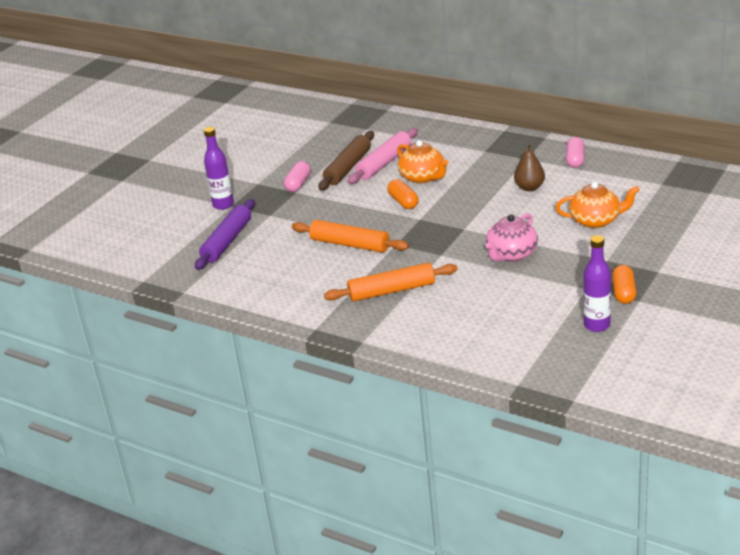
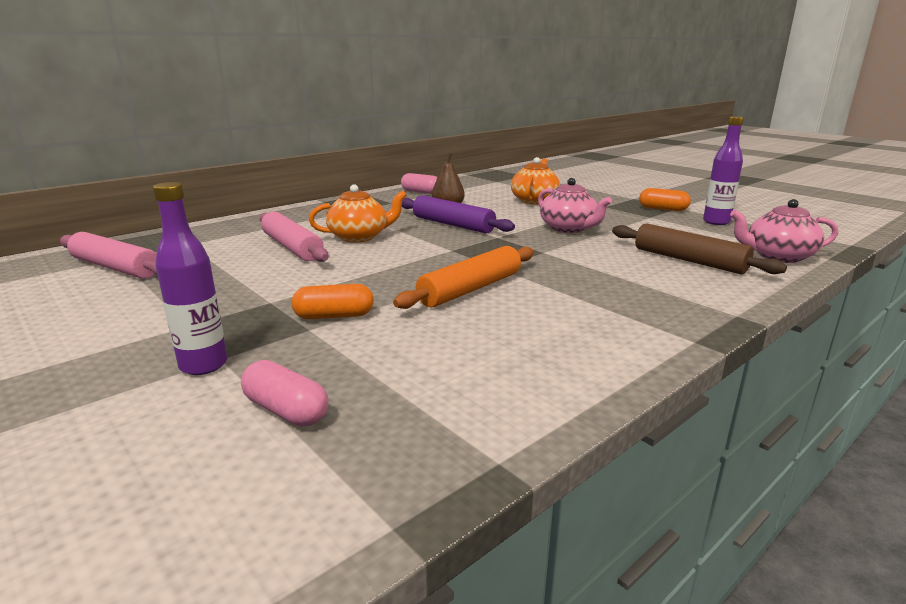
camera: 75 degrees left, 10 degrees down
(227, 241) = (345, 379): purple rolling pin -> purple rolling pin (453, 224)
(298, 184) = (249, 297): pink capsule -> pink capsule (286, 410)
(314, 129) = (115, 267): none -> pink rolling pin
(348, 167) = (264, 264): brown rolling pin -> brown rolling pin (688, 260)
(392, 290) = (610, 283): orange rolling pin -> none
(403, 202) = (401, 251): orange capsule -> orange capsule (334, 316)
(504, 359) = (778, 256): none -> pink teapot

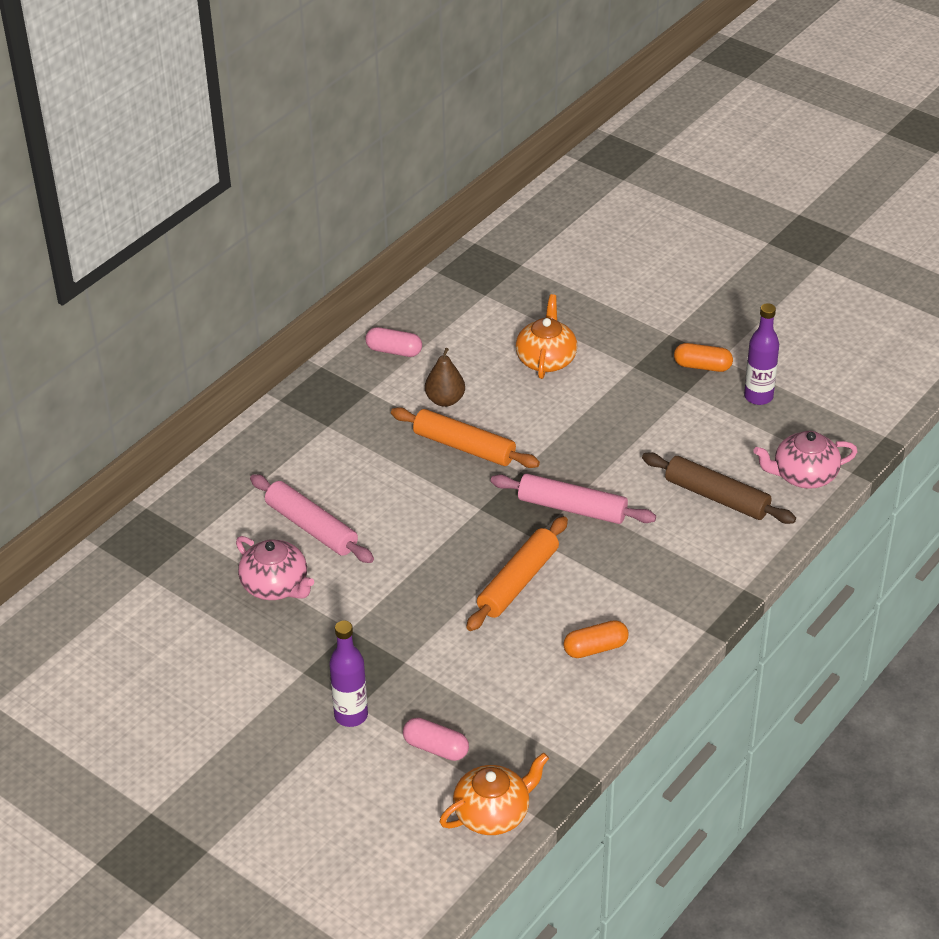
camera: 10 degrees left, 20 degrees up
(115, 267) = (161, 595): pink rolling pin -> pink rolling pin (572, 508)
(334, 316) = (416, 641): orange capsule -> orange capsule (595, 648)
(359, 237) = (371, 493): orange teapot -> orange teapot (493, 813)
(453, 224) = (464, 446): purple rolling pin -> orange rolling pin
(568, 228) = (595, 439): pink teapot -> pink teapot (276, 586)

